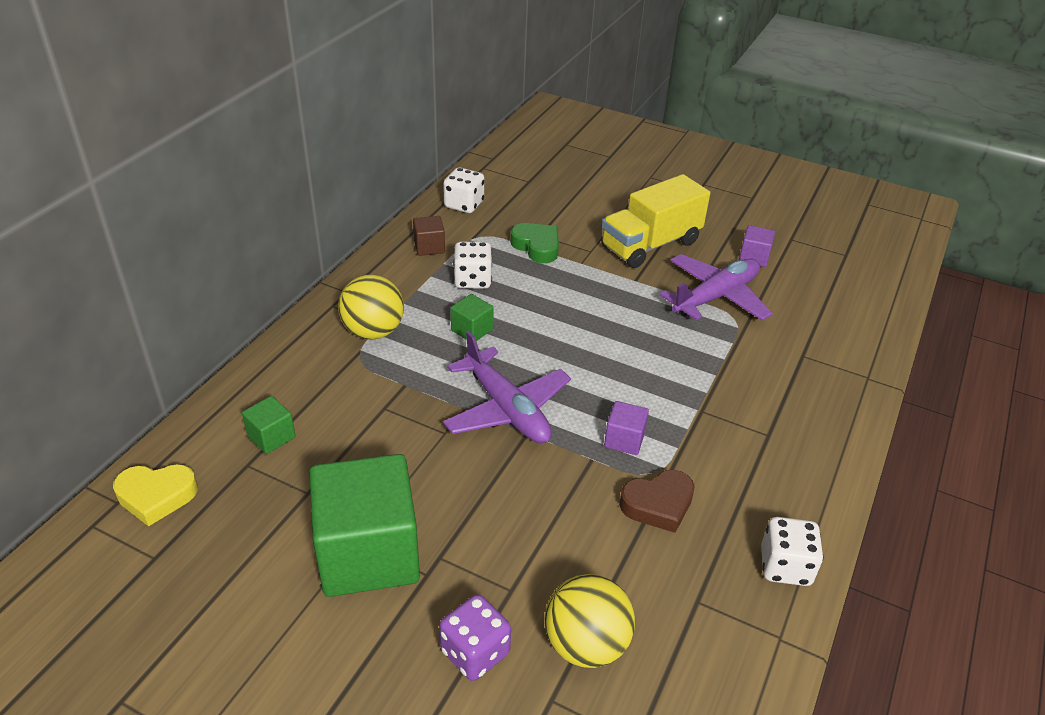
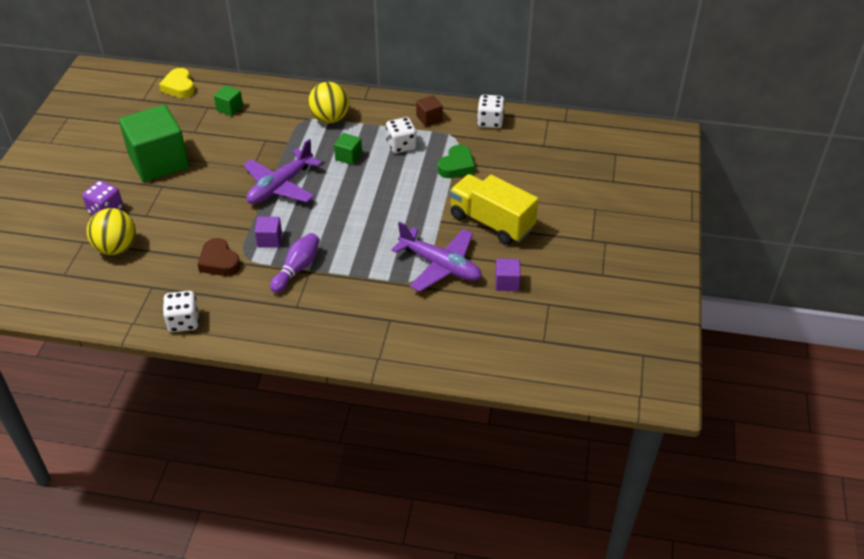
camera: 75 degrees right, 5 degrees up
(693, 421) = (297, 269): none -> purple bowling pin

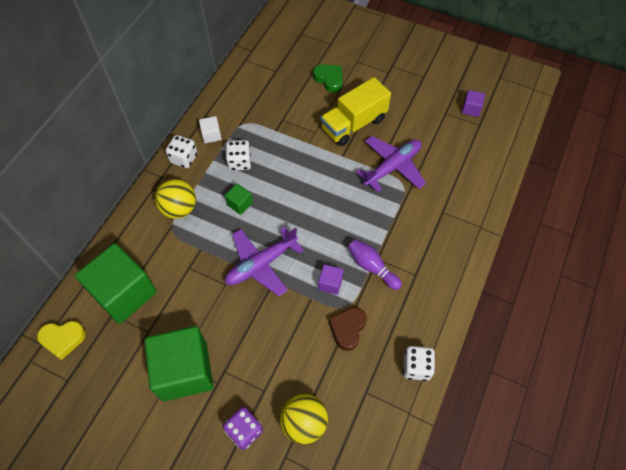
camera: 75 degrees left, 15 degrees up
(219, 262) = (347, 329): brown heart -> brown heart turned 135 degrees clockwise
(229, 108) = (124, 293): green cube -> green cube, size x2.34
(280, 186) = (261, 264): purple plane -> purple plane turned 90 degrees clockwise
(429, 118) = (211, 135): brown cube -> white cube
(456, 166) = (280, 130): green heart -> green heart (329, 79)
(490, 121) = (233, 96): white dice -> white dice (184, 158)
(507, 282) = (420, 131): purple cube -> purple cube (471, 109)

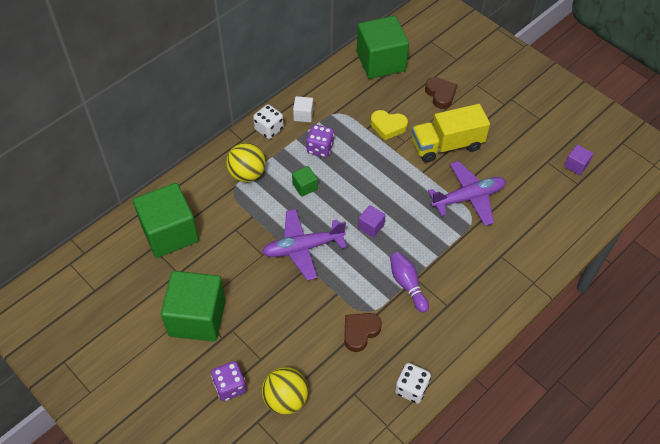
camera: 20 degrees right, 5 degrees down
(63, 339) = (103, 255): yellow heart -> yellow heart (388, 126)
(240, 162) = (320, 148): white dice -> purple dice
(263, 64) = (381, 61): none -> green cube
(329, 79) = (440, 94): green heart -> brown heart
(330, 283) = (361, 286): purple cube -> purple cube (371, 226)

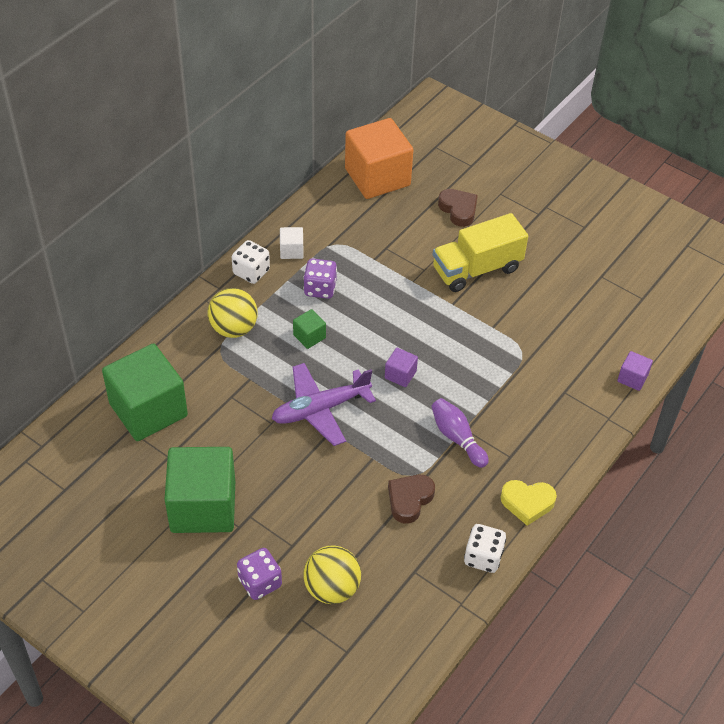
camera: 10 degrees left, 5 degrees down
(381, 61) = (377, 177): green cube -> orange cube
(388, 126) = (400, 254): yellow heart -> yellow heart (527, 503)
(468, 198) = (513, 328): purple plane -> none
(576, 165) = (636, 277): purple cube -> purple cube (632, 378)

